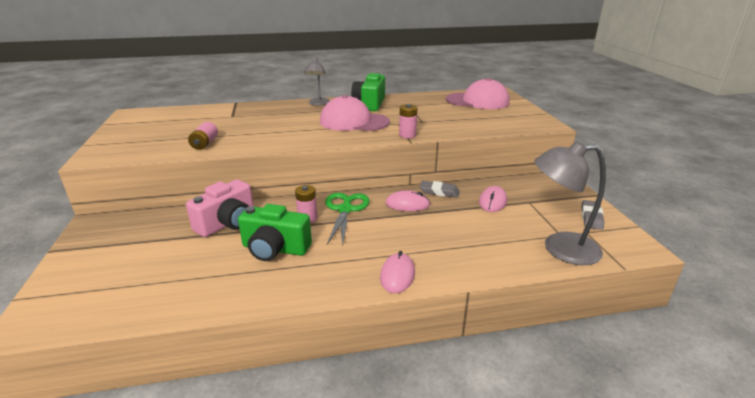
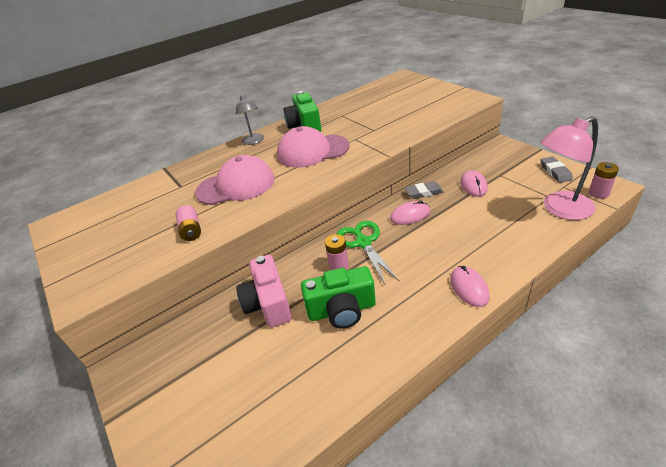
camera: 20 degrees left, 10 degrees up
(227, 223) = (268, 303): pink camera -> pink camera turned 150 degrees clockwise
(407, 135) = (377, 149): pink battery -> pink battery (598, 193)
(477, 101) = (396, 92): pink cap -> pink cap (236, 185)
(560, 248) = (560, 209): grey lamp -> pink lamp

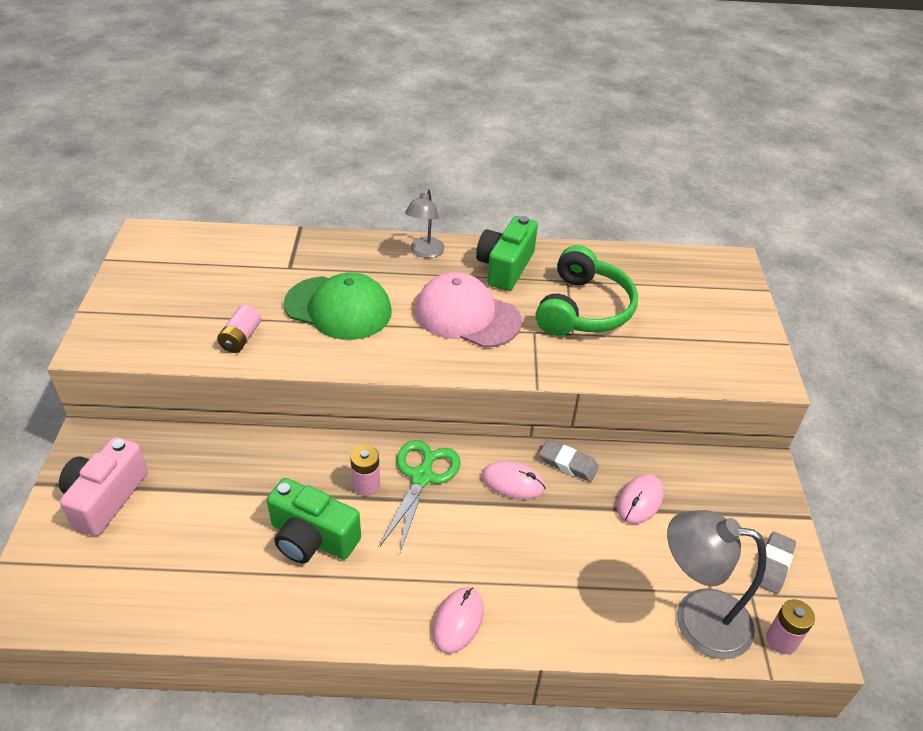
camera: 30 degrees right, 5 degrees up
(236, 185) = (338, 308): pink cap -> green cap
(268, 303) = (259, 473): pink camera -> pink camera (105, 498)
(365, 120) = (583, 309): none -> green headphones
(560, 209) = (697, 619): pink lamp -> grey lamp

